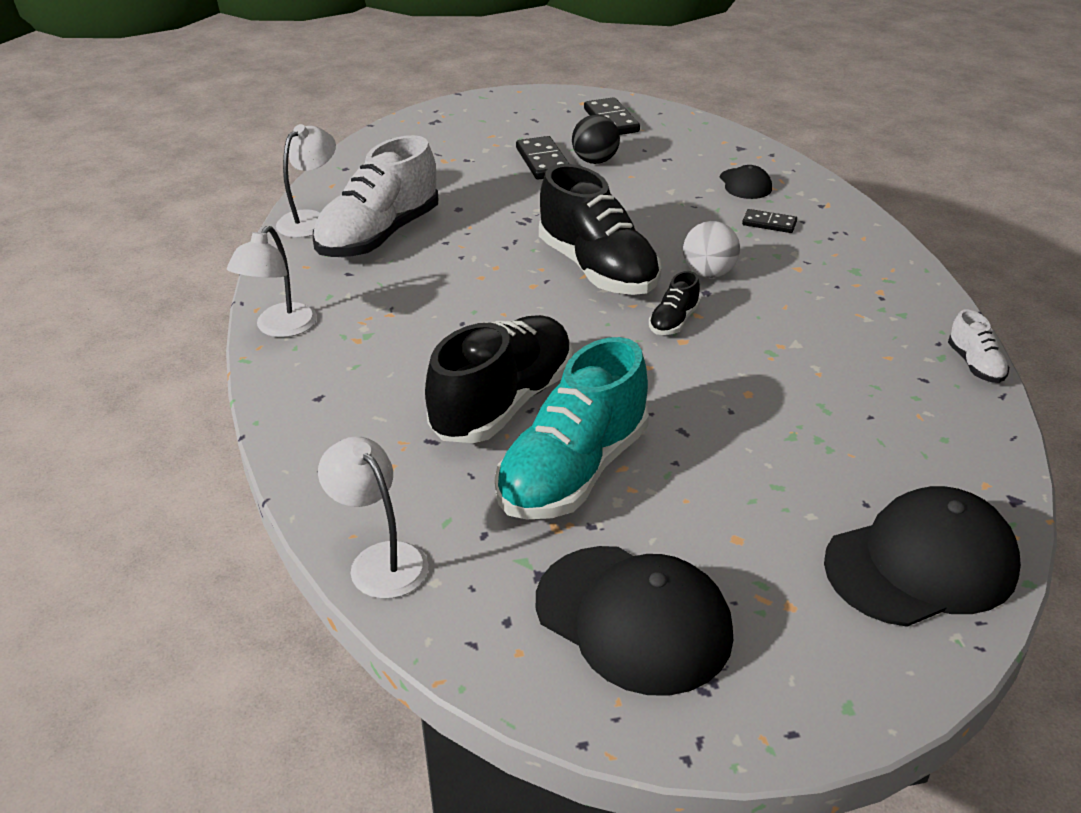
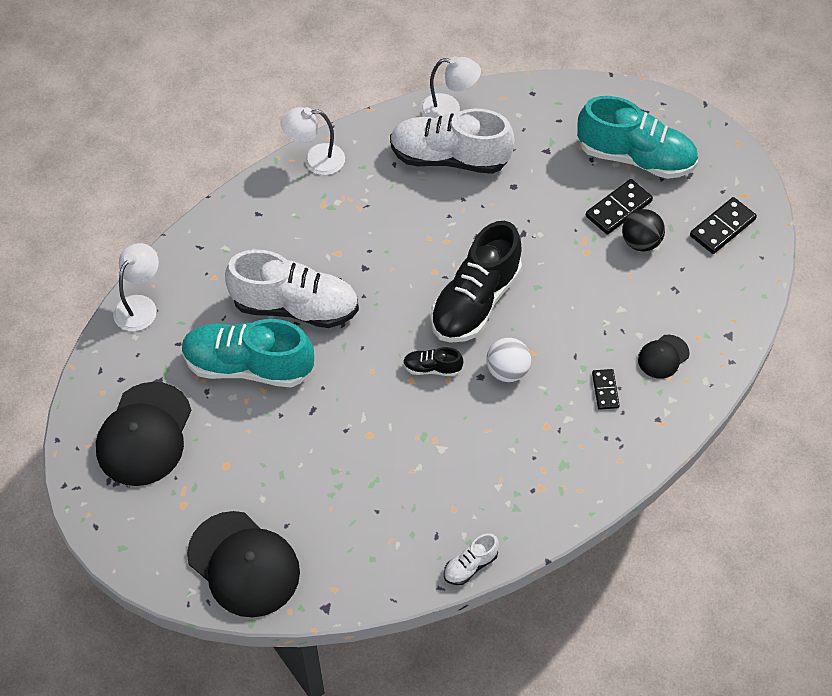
camera: 65 degrees right, 20 degrees up
(487, 138) = (635, 157): none -> turquoise shoe
(503, 403) = (295, 307): black shoe -> white shoe

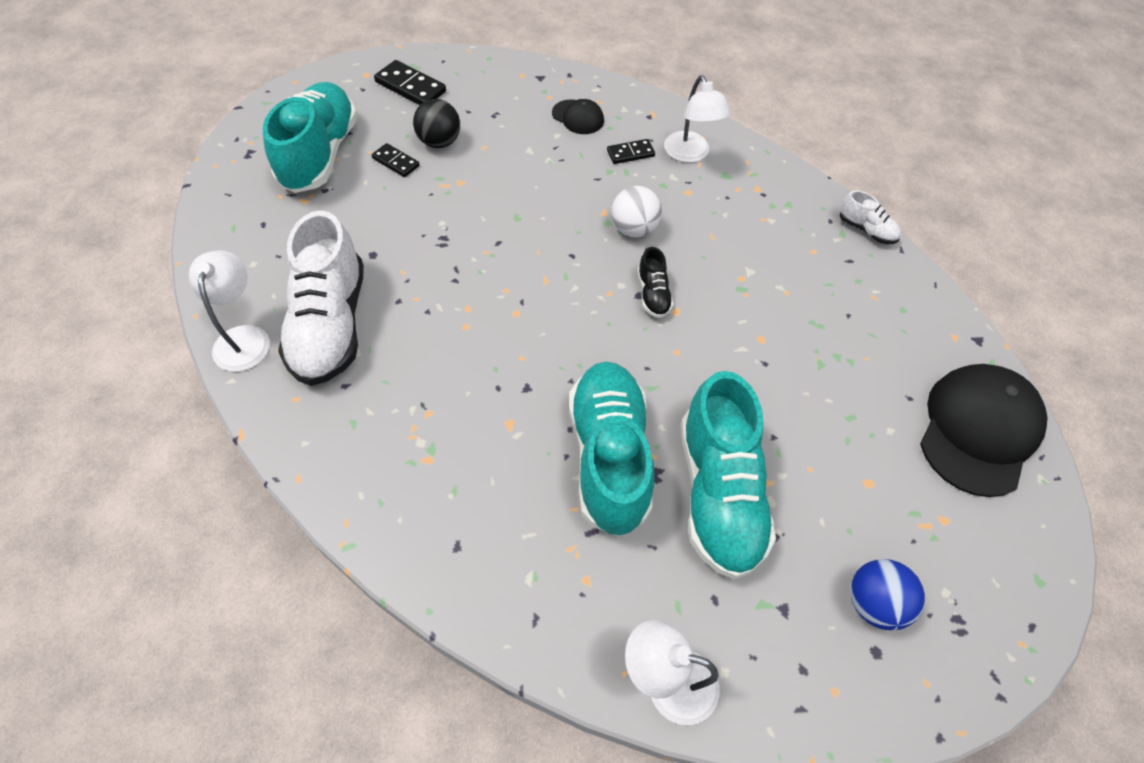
camera: 105 degrees left, 0 degrees up
(144, 434) = (873, 603): black cap -> blue ball
(295, 307) = (609, 456): white shoe -> turquoise shoe
(315, 160) = (344, 488): white lamp -> white lamp (690, 154)
(475, 301) = (550, 268): black shoe -> none
(618, 208) = (395, 162): black domino -> black domino, size x0.62

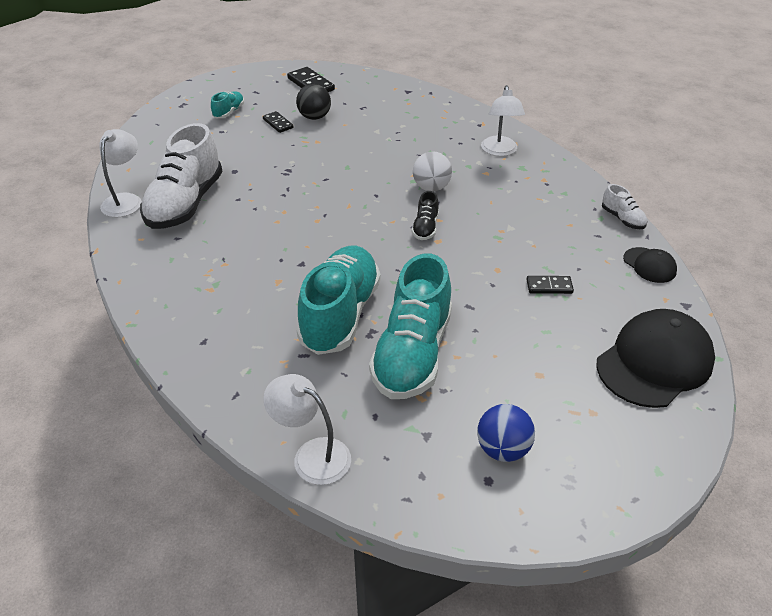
camera: 20 degrees right, 15 degrees down
(320, 154) = (229, 112): turquoise shoe -> turquoise shoe, size x0.44
(578, 117) = (424, 117): black cap -> black cap (649, 265)
(630, 153) = (453, 144): black domino -> black domino (549, 286)

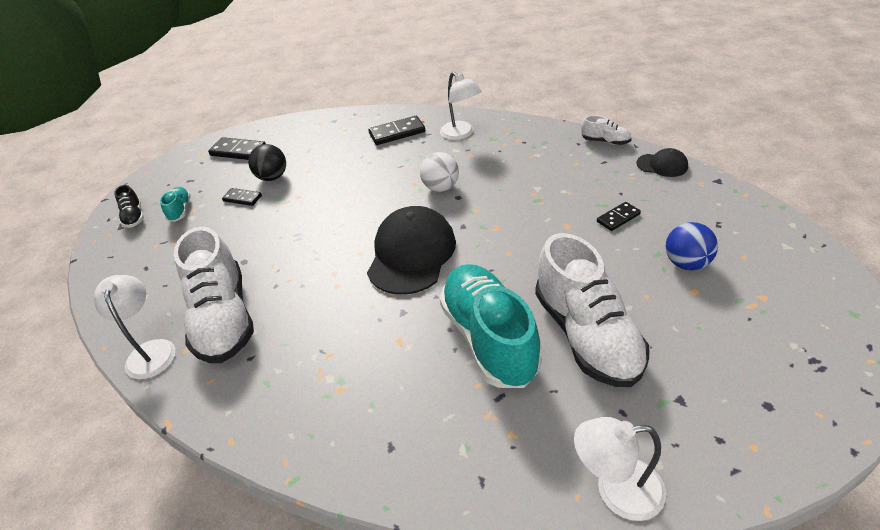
camera: 30 degrees left, 0 degrees up
(412, 353) = (586, 335): turquoise shoe -> white shoe
(425, 228) = (473, 222): black shoe -> black shoe (134, 217)
(447, 125) = (397, 133): none -> black domino
(502, 449) = (745, 371): blue ball -> blue ball (686, 263)
(654, 362) = (751, 233): black cap -> black cap (411, 254)

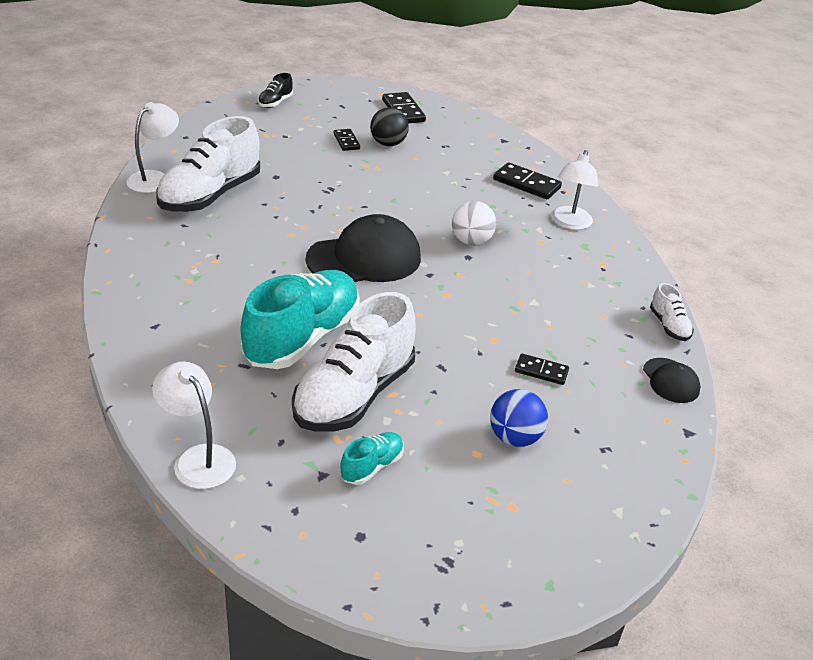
camera: 45 degrees right, 5 degrees down
(180, 210) = (303, 119): turquoise shoe -> turquoise shoe (372, 466)

